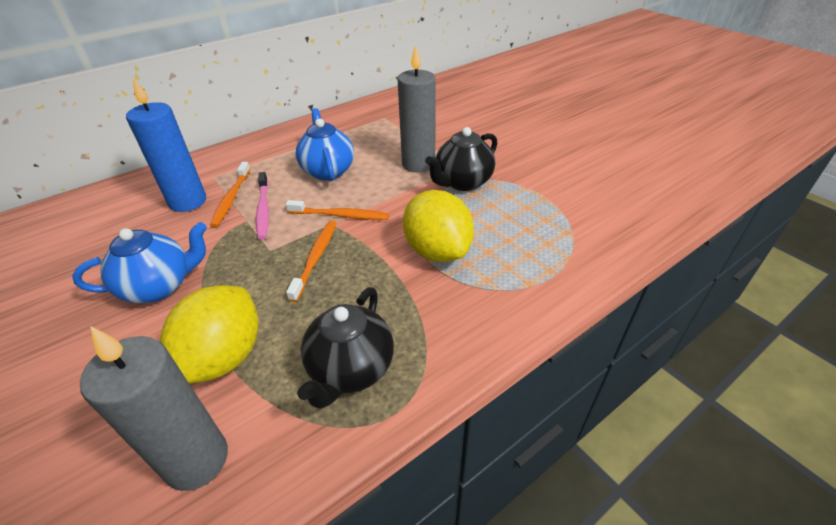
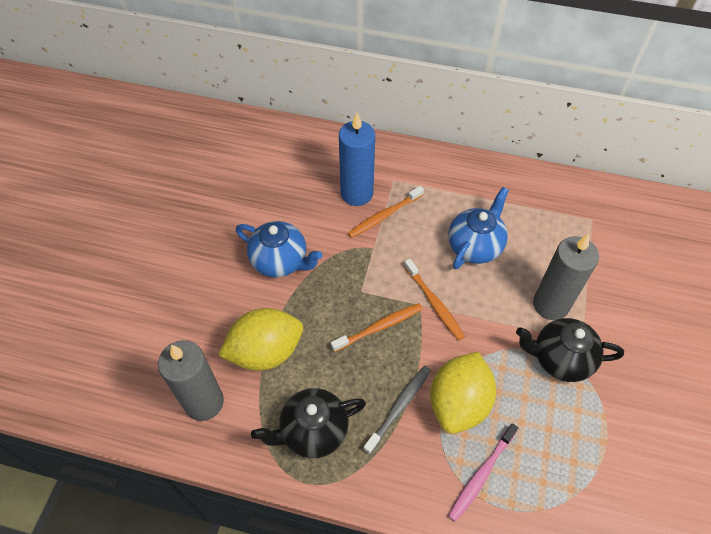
camera: 50 degrees right, 15 degrees up
(263, 210) = (392, 248): pink toothbrush -> pink toothbrush (481, 475)
(400, 289) = (399, 407): none -> grey toothbrush

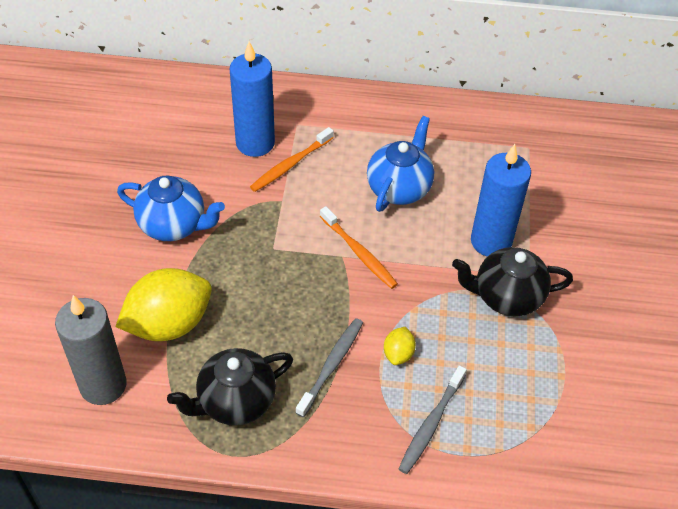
camera: 10 degrees left, 5 degrees down
(379, 327) = (299, 284): orange toothbrush -> none
(459, 403) = (398, 354): yellow lemon -> yellow lemon, size x0.45
(481, 475) = (431, 424): pink toothbrush -> grey toothbrush
(551, 304) = (491, 241): grey candle -> blue candle

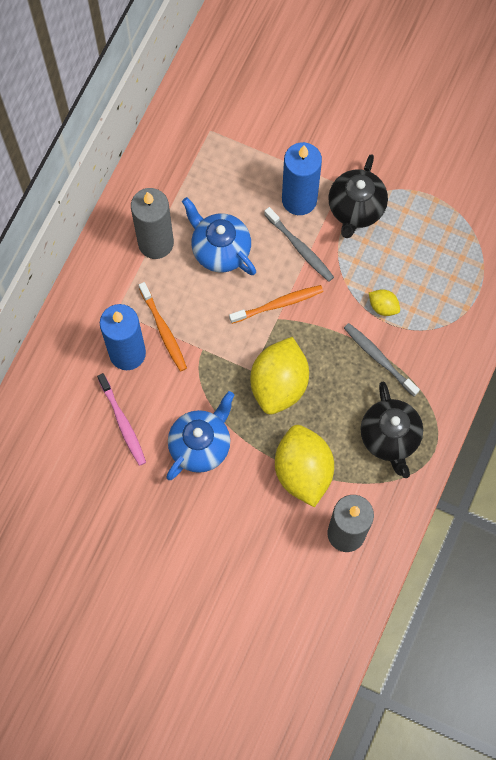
camera: 70 degrees left, 20 degrees up
(179, 157) = (123, 423): none -> pink toothbrush
(265, 276) = (279, 384): none -> yellow lemon
(383, 136) = (156, 243): none -> grey candle
(431, 424) = (449, 304): grey toothbrush -> grey toothbrush (300, 248)

